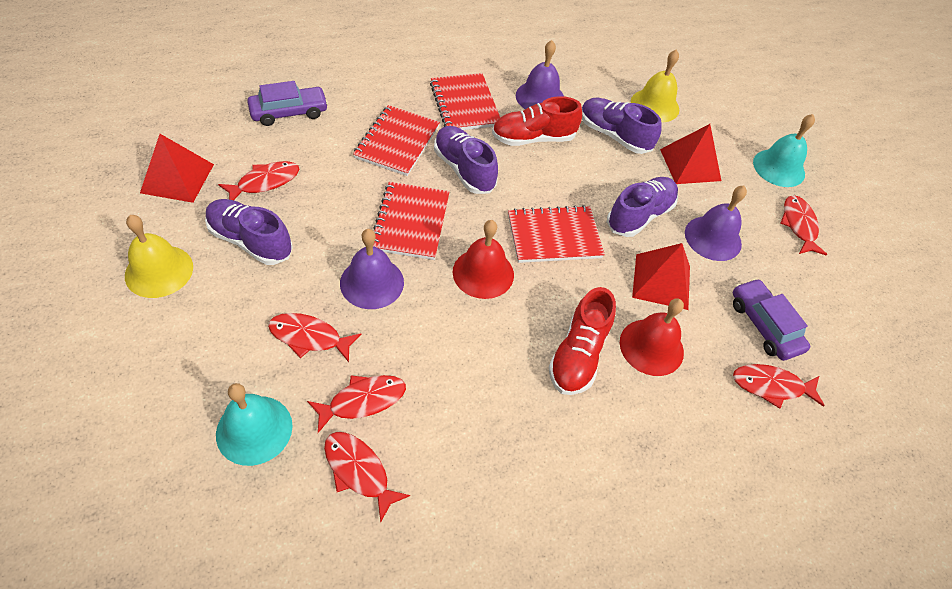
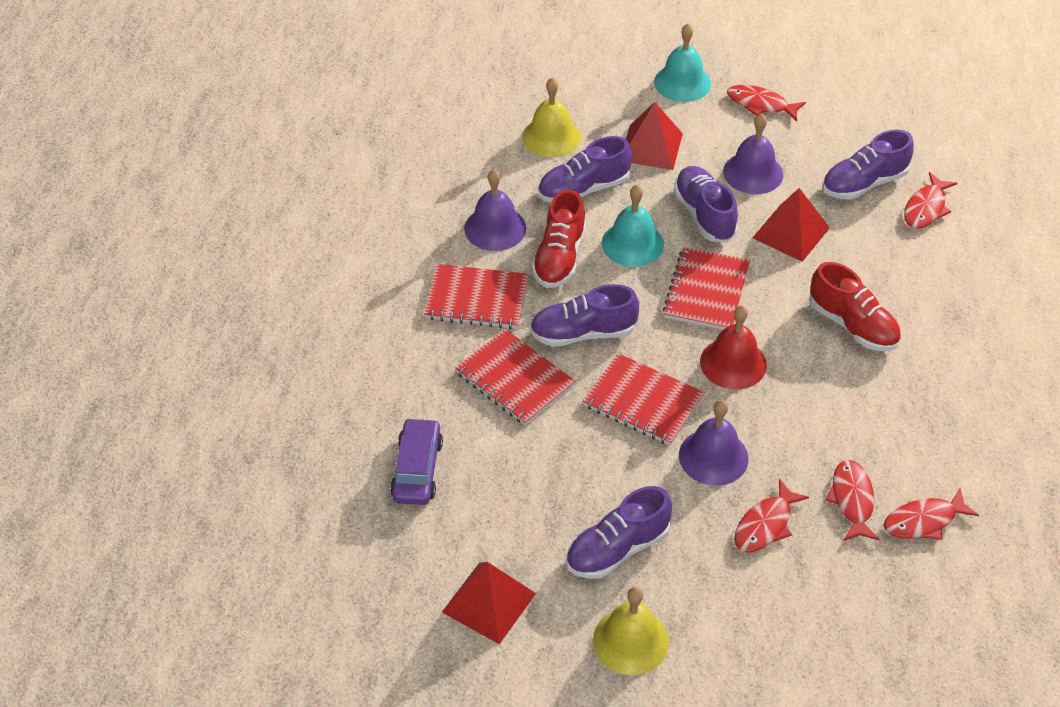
camera: 60 degrees left, 5 degrees down
(254, 429) = (858, 591): turquoise bell -> turquoise bell (632, 244)
(265, 182) = (530, 518): red fish -> none
(651, 347) = (861, 270): red bell -> none
(764, 325) = (864, 183): purple car -> purple shoe

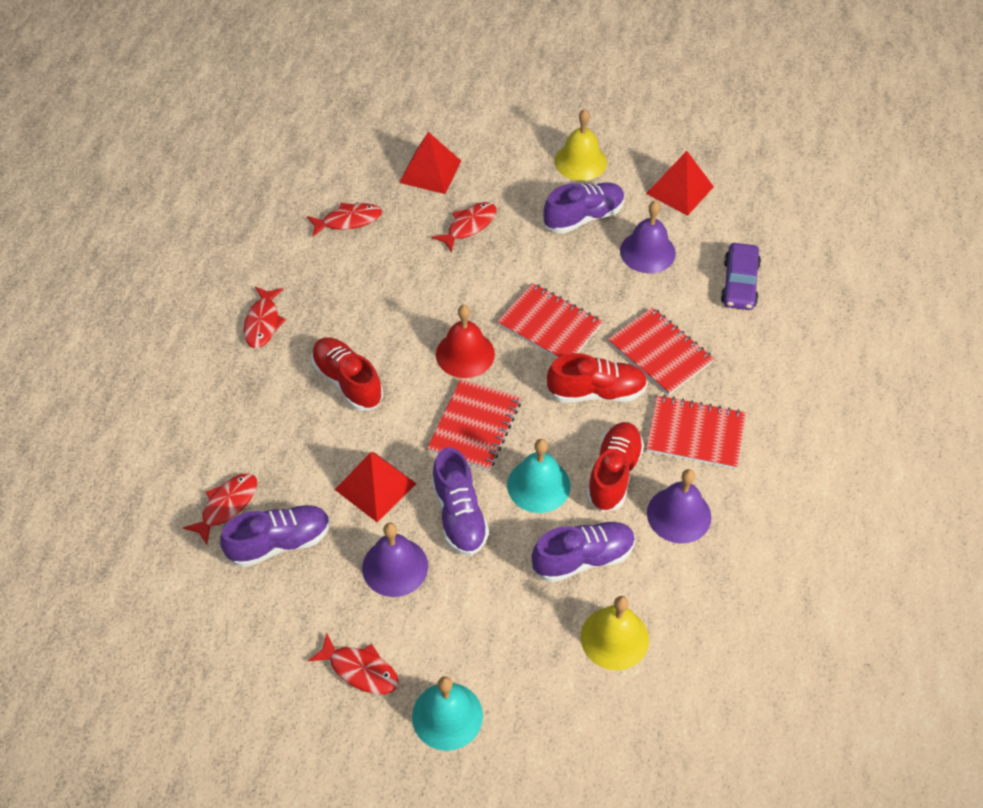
camera: 175 degrees left, 5 degrees up
(583, 333) = (596, 392): purple shoe -> red shoe
(651, 147) = (501, 613): red pyramid -> red pyramid (430, 171)
(713, 457) = (498, 277): purple bell -> purple bell (647, 252)
(852, 500) = (397, 238): red fish -> red fish (263, 323)

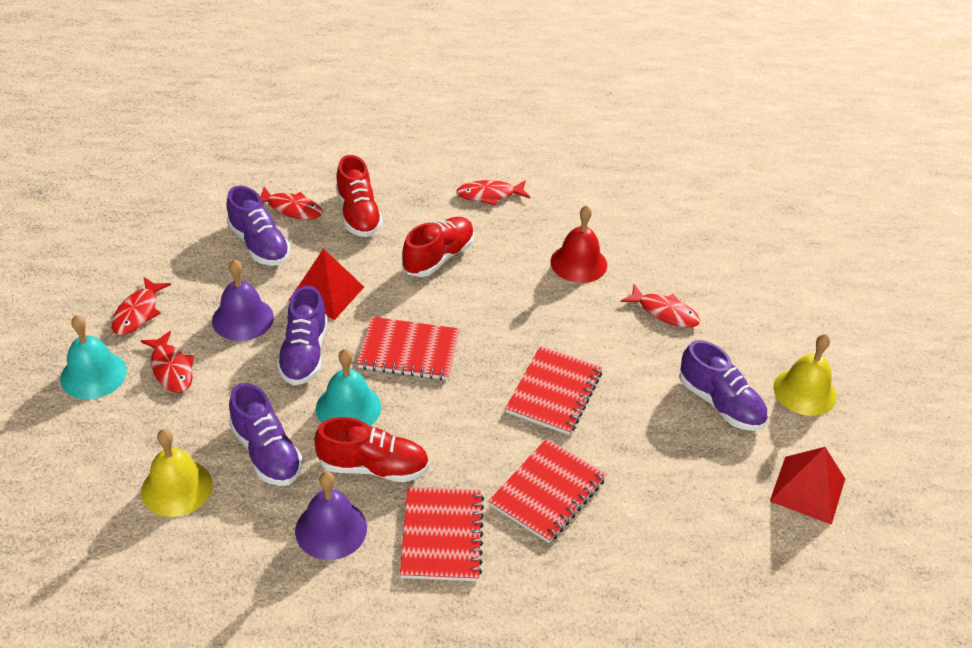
camera: 75 degrees right, 10 degrees down
(348, 221) = (632, 227): red fish -> red fish (171, 369)
(430, 171) = (726, 273): red pyramid -> none
(459, 515) = (304, 354): purple shoe -> purple shoe turned 60 degrees counterclockwise
(465, 354) = (495, 332): red bell -> red bell (578, 263)
(596, 392) = (476, 441): red shoe -> red shoe (358, 214)
(647, 252) = (693, 467): purple bell -> none
(739, 283) = (681, 563): purple car -> none

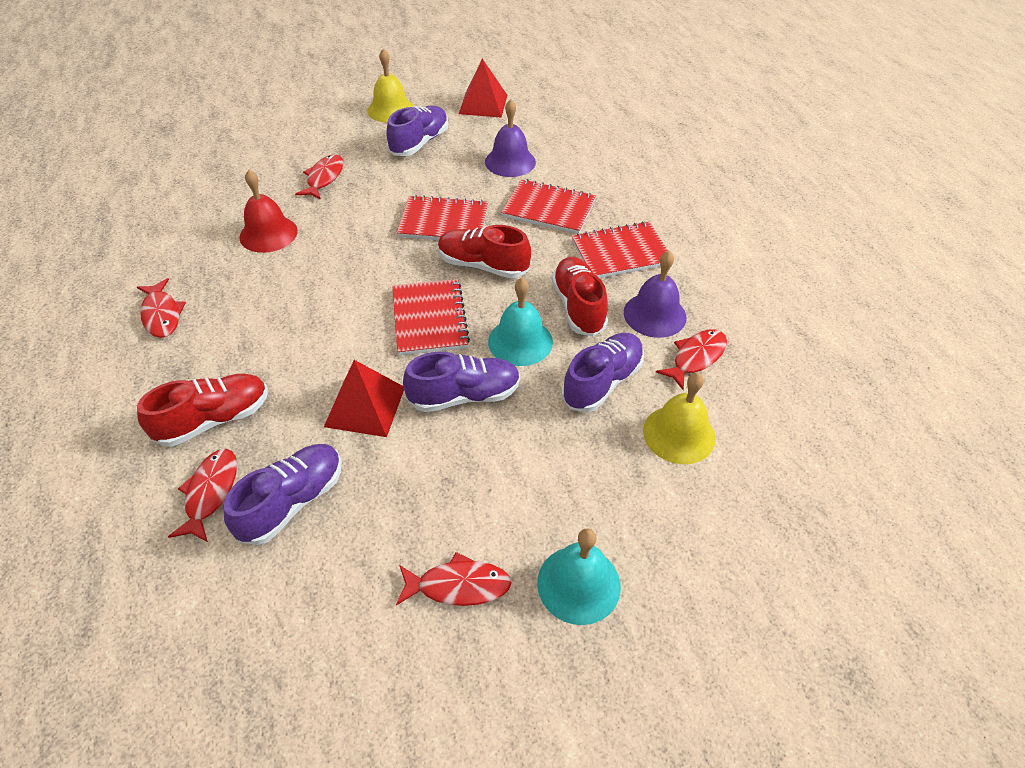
camera: 105 degrees left, 5 degrees up
(171, 369) = (535, 506): red fish -> red fish (696, 357)
(243, 319) = (431, 469): purple bell -> purple bell (510, 162)
(438, 257) = (281, 331): red shoe -> red shoe (483, 265)

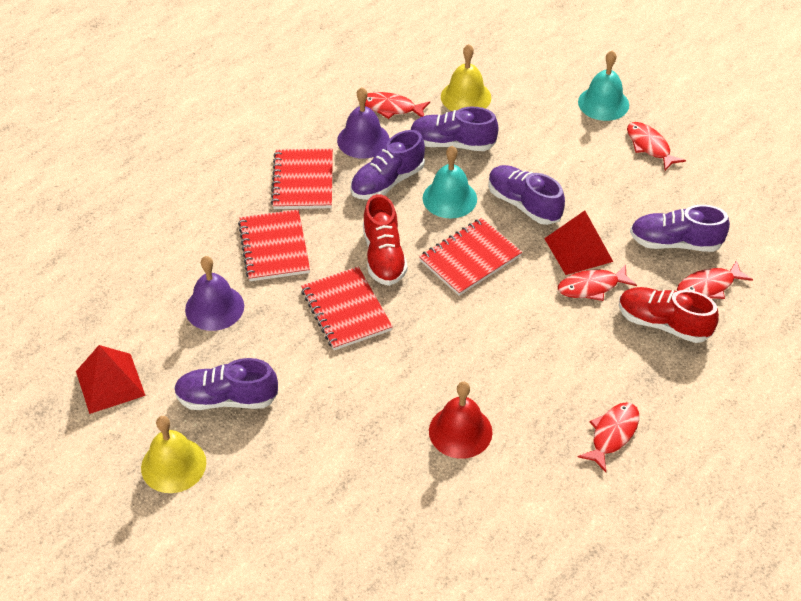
camera: 120 degrees left, 0 degrees up
(324, 178) = (345, 444): red fish -> red fish (592, 287)
(578, 307) = (387, 182): red shoe -> purple shoe
(621, 253) = (303, 181): red notebook -> red notebook turned 45 degrees clockwise

